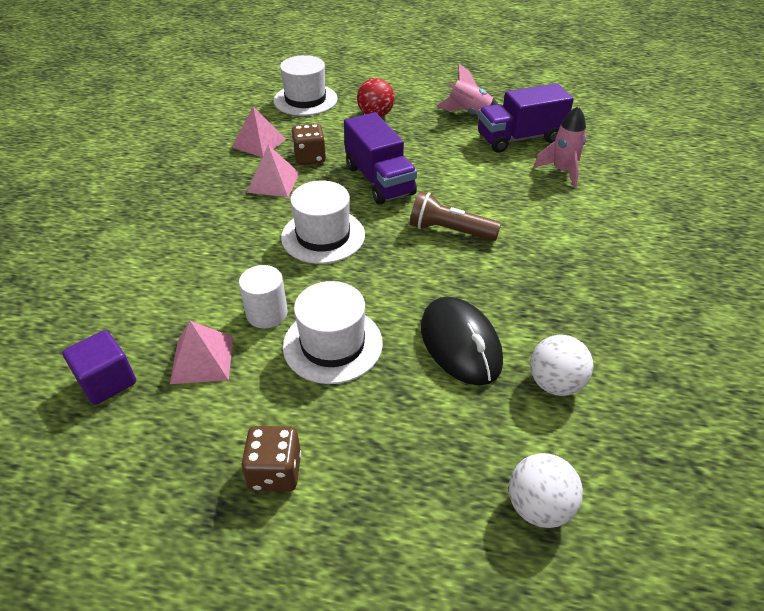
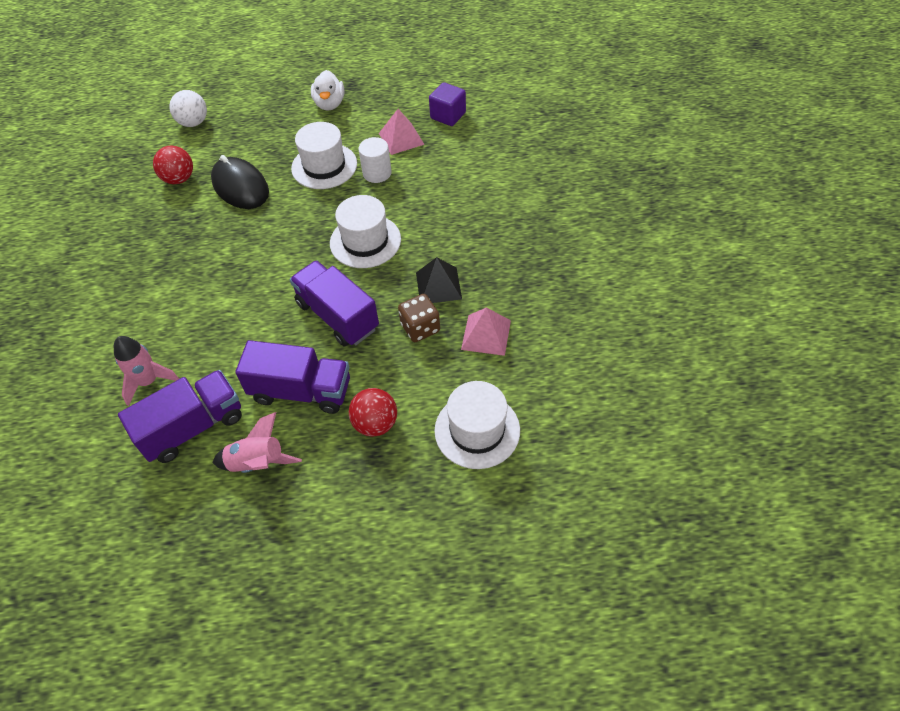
camera: 165 degrees right, 10 degrees up
(273, 182) = (438, 285): pink pyramid -> black pyramid
(275, 471) = (330, 104): brown dice -> white duck
(427, 141) = (301, 391): none -> purple truck
(449, 231) = (259, 274): brown flashlight -> none
(555, 383) = (179, 179): white ball -> red ball

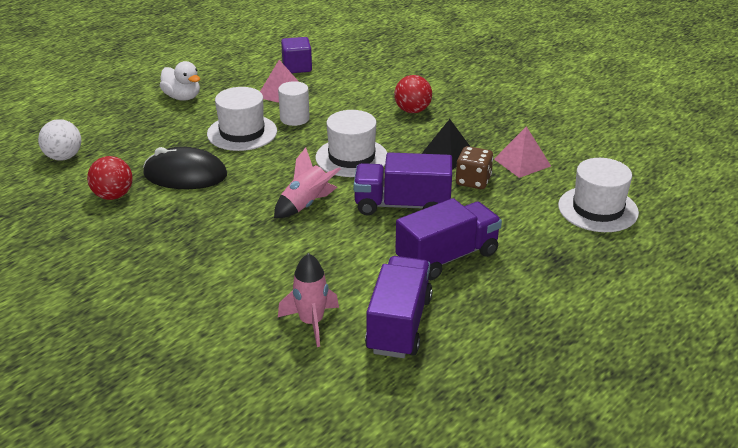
camera: 45 degrees left, 20 degrees down
(258, 463) = (485, 312): pink rocket -> pink rocket (306, 205)
(375, 424) = (529, 243): red ball -> red ball (412, 110)

